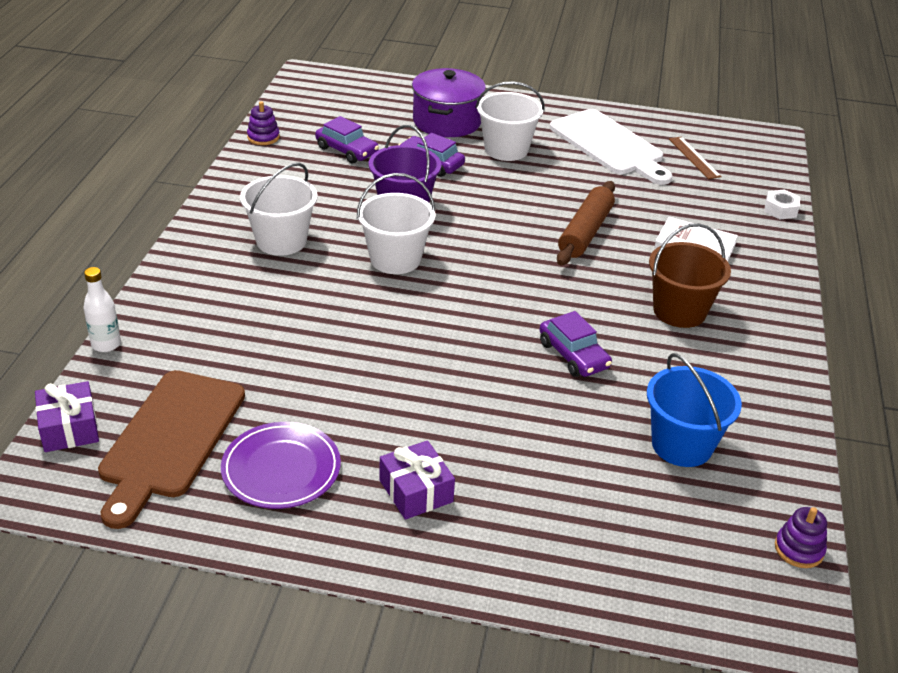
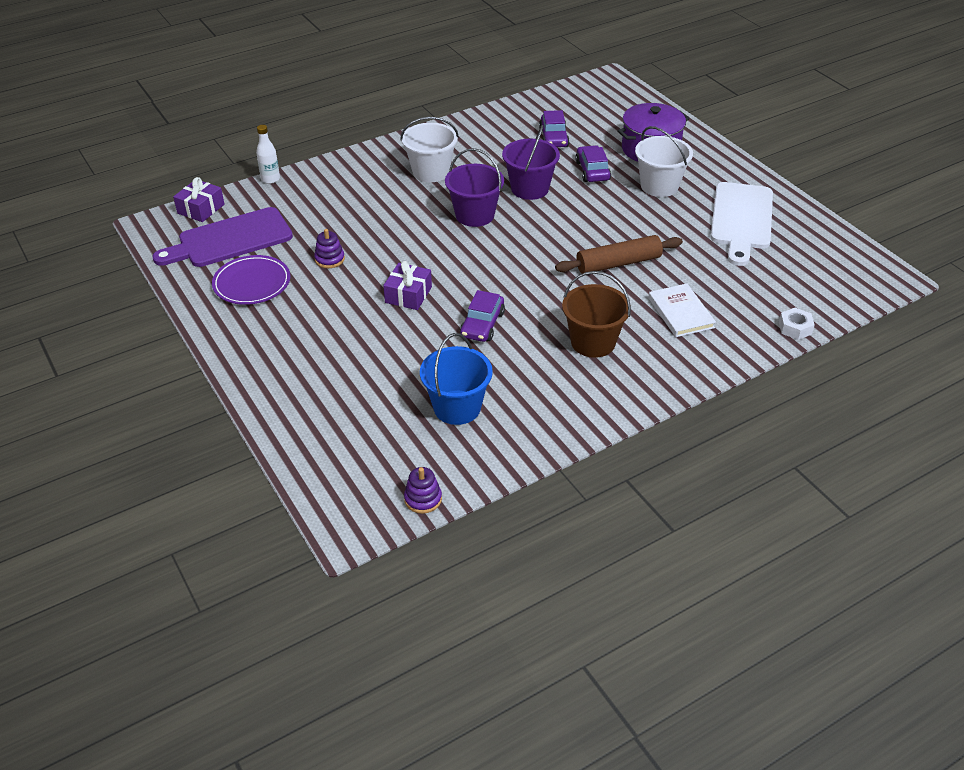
camera: 50 degrees right, 5 degrees up
(170, 439) = (230, 239): brown cutting board -> purple cutting board
(263, 137) = (517, 106): purple stacking toy -> purple stacking toy (329, 259)
(395, 259) = (475, 215): white bucket -> purple bucket
(416, 491) = (290, 333): purple gift -> purple gift (408, 295)
(694, 157) = (794, 259): brown ruler -> none

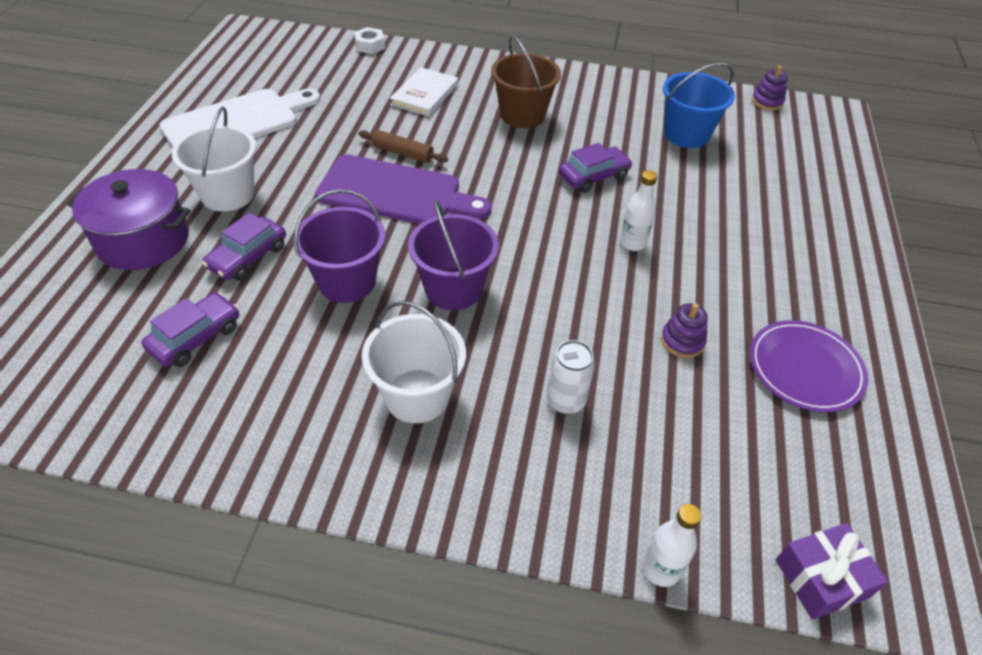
camera: 140 degrees left, 5 degrees up
(230, 239) = (801, 467): purple cutting board -> purple cutting board (396, 193)
(363, 204) = (565, 401): none -> white can
(408, 295) = (632, 243): purple gift -> white bottle
(618, 263) = (403, 153): brown rolling pin -> brown rolling pin, size x0.63

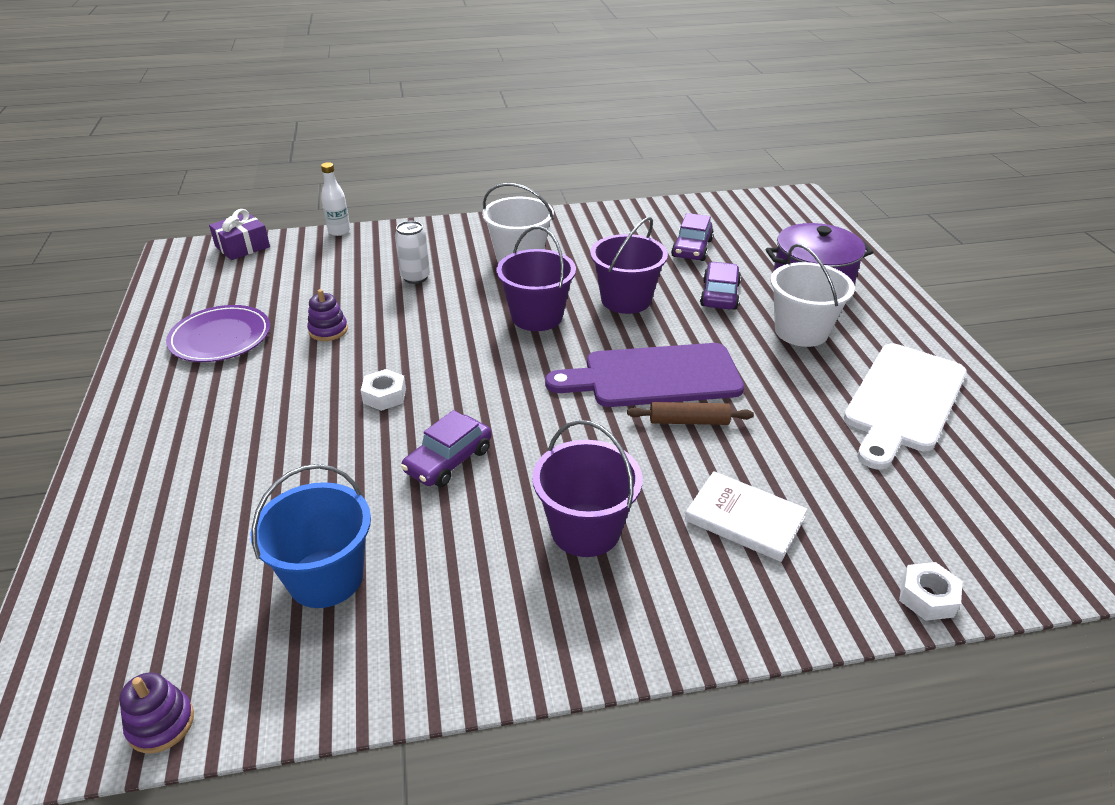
camera: 160 degrees right, 10 degrees down
(425, 95) = (744, 519): white book -> white book turned 60 degrees counterclockwise
(522, 115) = (585, 530): brown bucket -> purple bucket
(632, 243) = (384, 396): white bottle -> white nut

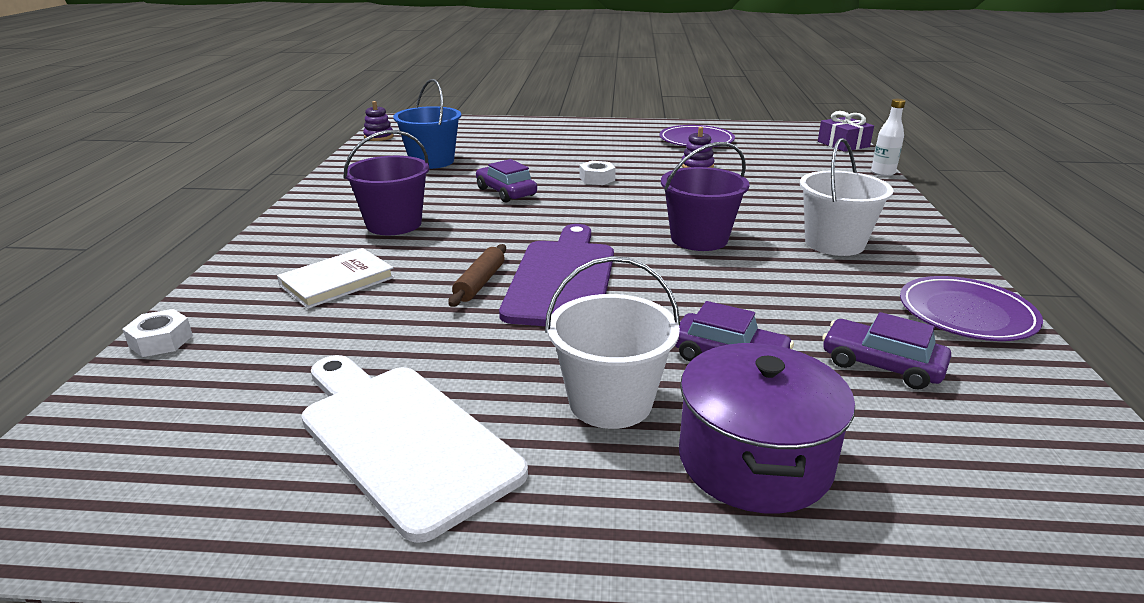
camera: 105 degrees right, 10 degrees down
(415, 277) = (786, 196): white can -> none
(610, 220) = (966, 313): none -> purple plate
(626, 300) = (726, 289): purple bucket -> none

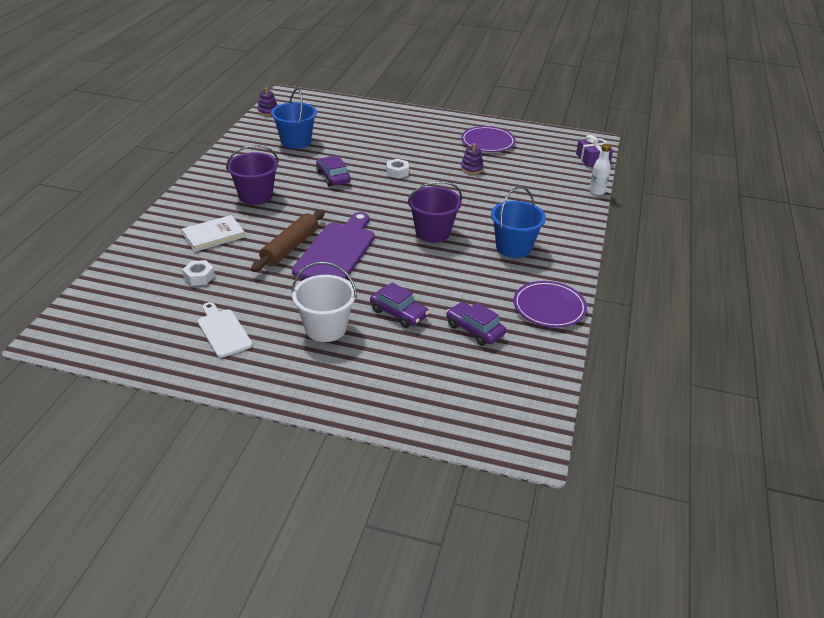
camera: 10 degrees right, 10 degrees up
(161, 341) = (120, 261): white nut -> white nut (199, 277)
(402, 439) = (223, 331): white cutting board -> white cutting board, size x0.60
(480, 283) = (290, 247): brown rolling pin -> brown rolling pin, size x1.60
(754, 460) = (376, 366): purple pot -> none
(834, 243) = (514, 247): white bucket -> blue bucket

